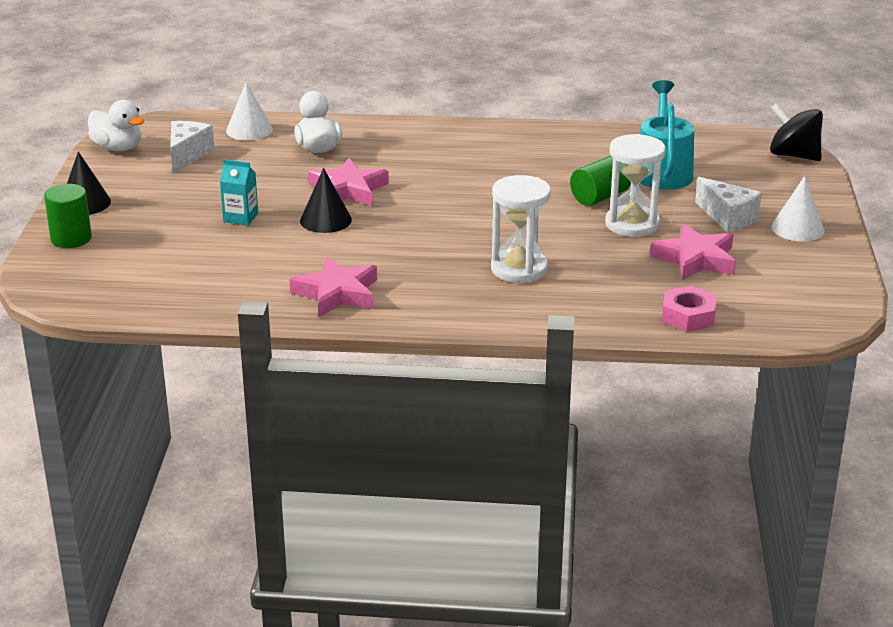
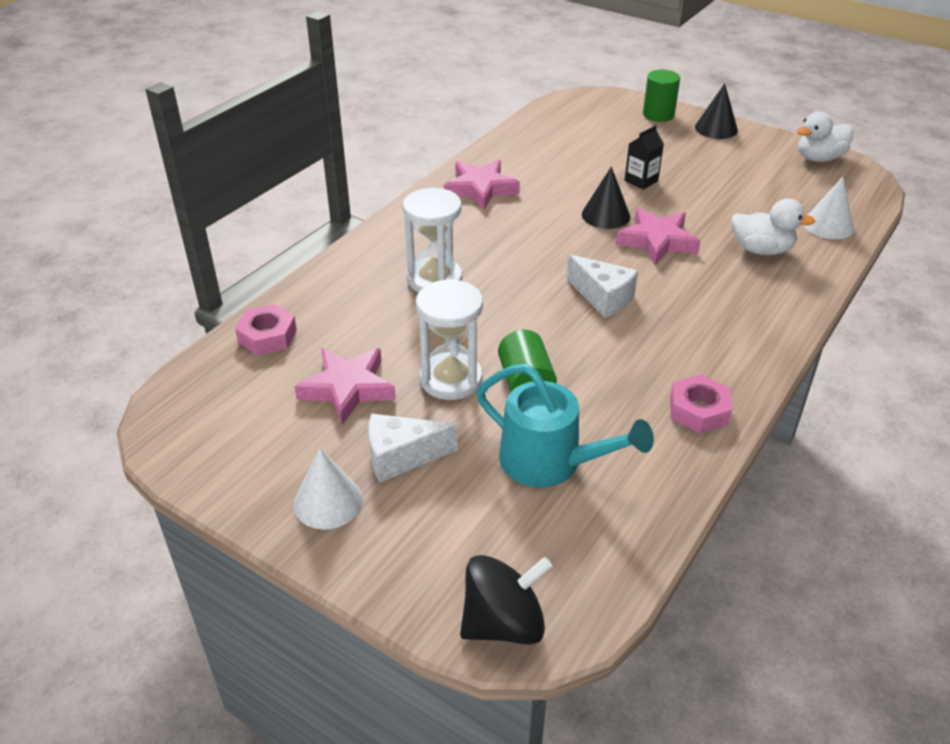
camera: 120 degrees right, 10 degrees up
(187, 155) = (784, 184): white cheese -> white cheese (603, 297)
(240, 218) = (641, 181): turquoise carton -> black carton
(551, 138) = (698, 410): none -> pink nut

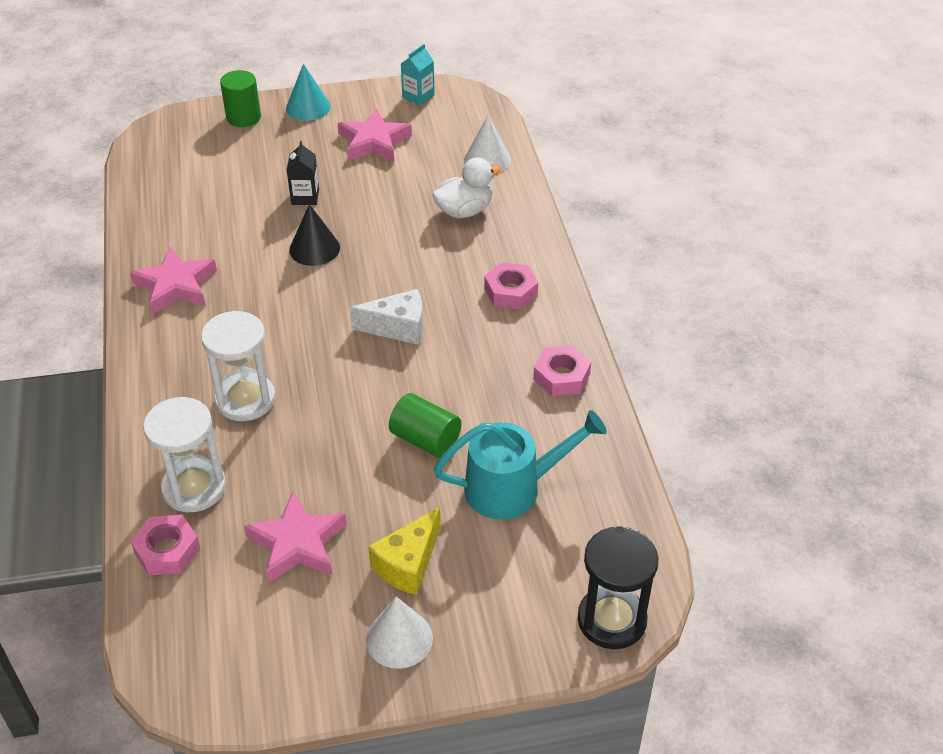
camera: 45 degrees left, 5 degrees up
(401, 457) = (408, 564): white cheese -> yellow cheese
(451, 379) = (367, 476): white hourglass -> white hourglass (194, 488)
(503, 623) = (612, 620): black spinning top -> black hourglass
(657, 241) = (381, 249): pink star -> pink star (373, 142)
(716, 128) = (308, 107): black cone -> turquoise cone
(731, 325) = (510, 291): none -> pink nut
(819, 158) = (418, 96): white duck -> turquoise carton

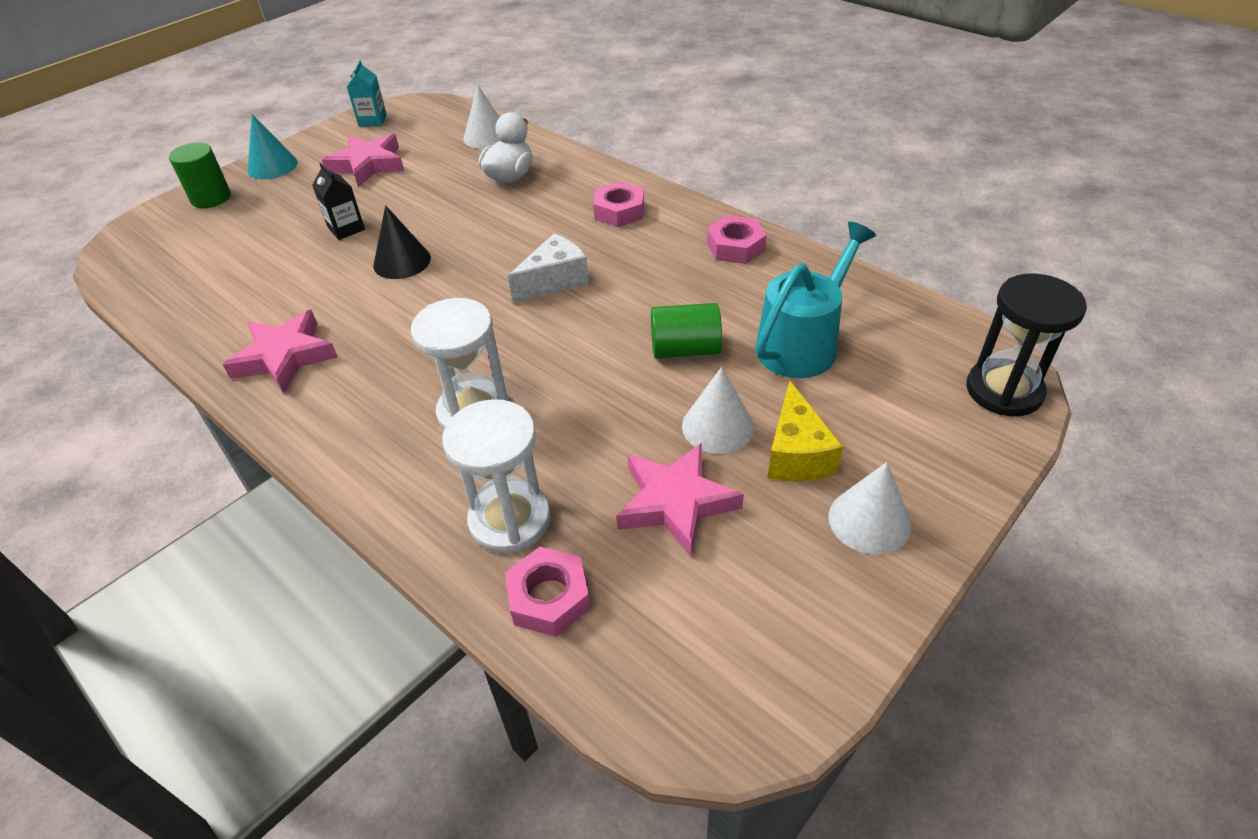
camera: 35 degrees left, 0 degrees up
(381, 510) = (717, 426): none -> white cone

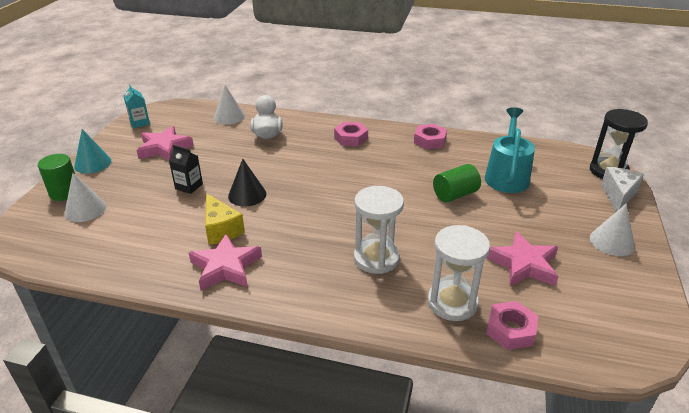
camera: 30 degrees left, 10 degrees down
(554, 281) = (351, 181): white cheese -> white cheese (618, 195)
(717, 426) = (507, 224): white cone -> white cone (85, 209)
(796, 454) = (554, 225): yellow cheese -> yellow cheese (221, 229)

